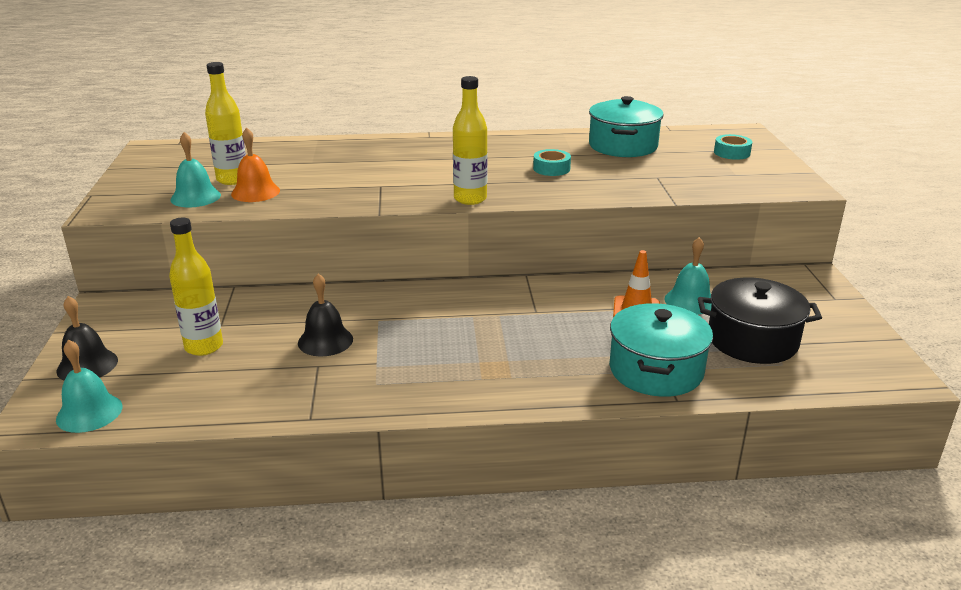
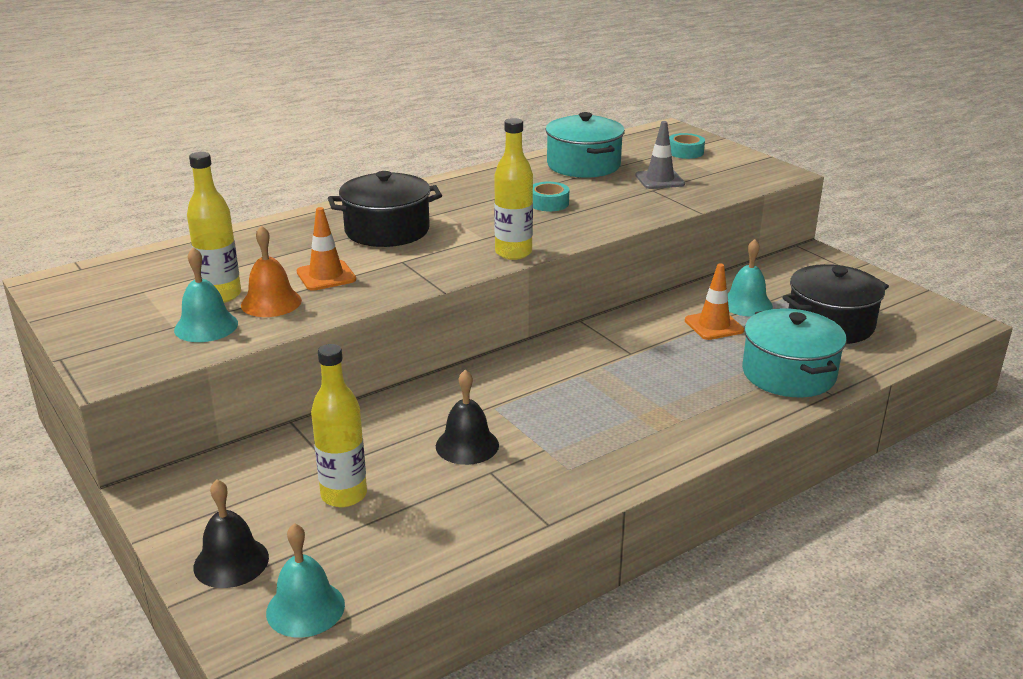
camera: 30 degrees left, 0 degrees up
(315, 183) = (326, 276): none -> orange traffic cone
(400, 162) = (387, 230): none -> black pot
(675, 170) = (659, 180): none -> grey traffic cone

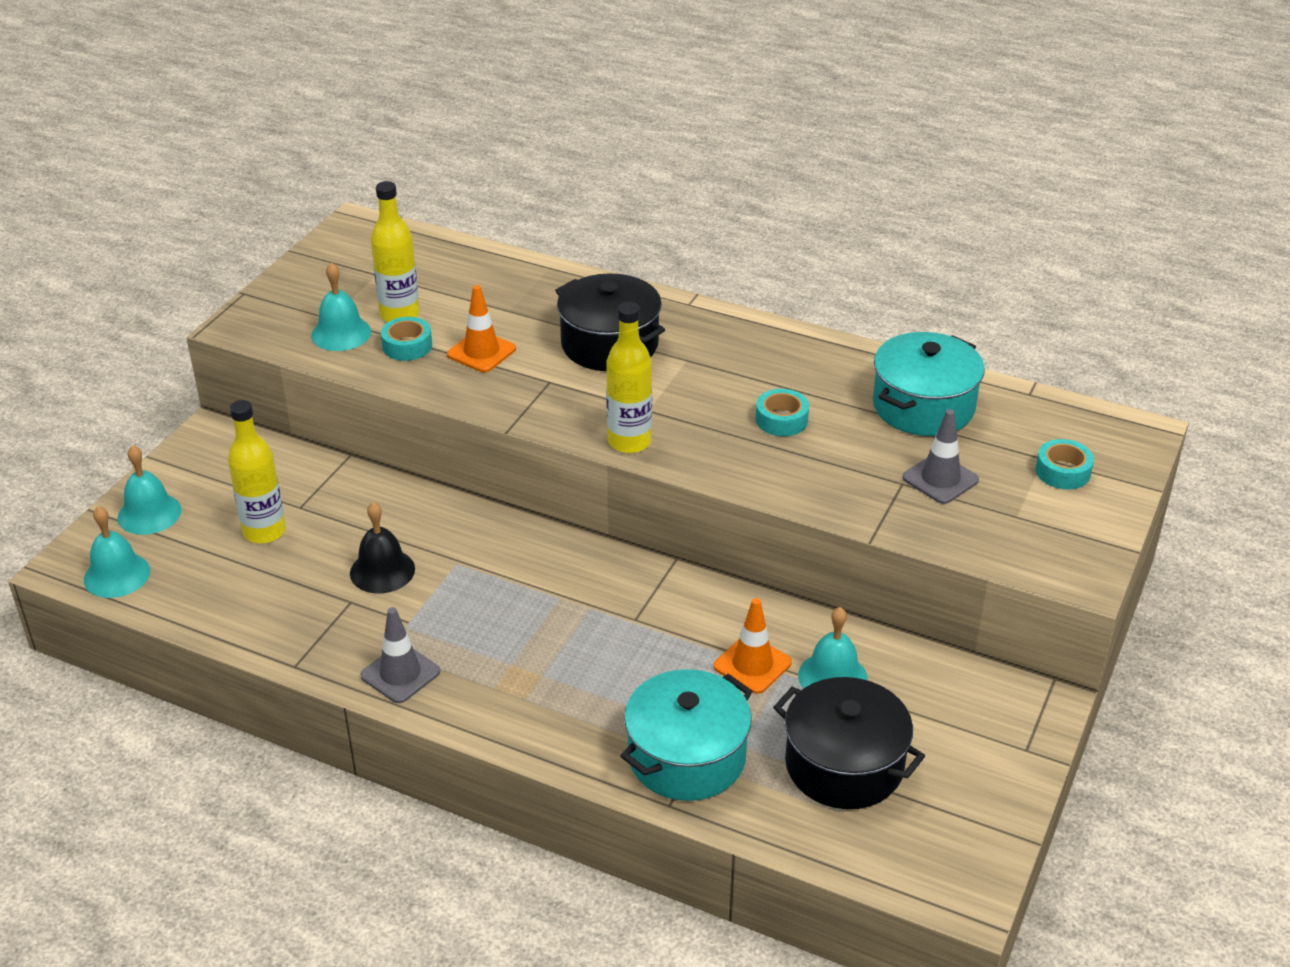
camera: 60 degrees right, 10 degrees up
(231, 562) = (149, 513): black bell -> turquoise bell
(271, 302) = (407, 346): orange bell -> turquoise tape
(606, 470) = (400, 674): none -> grey traffic cone

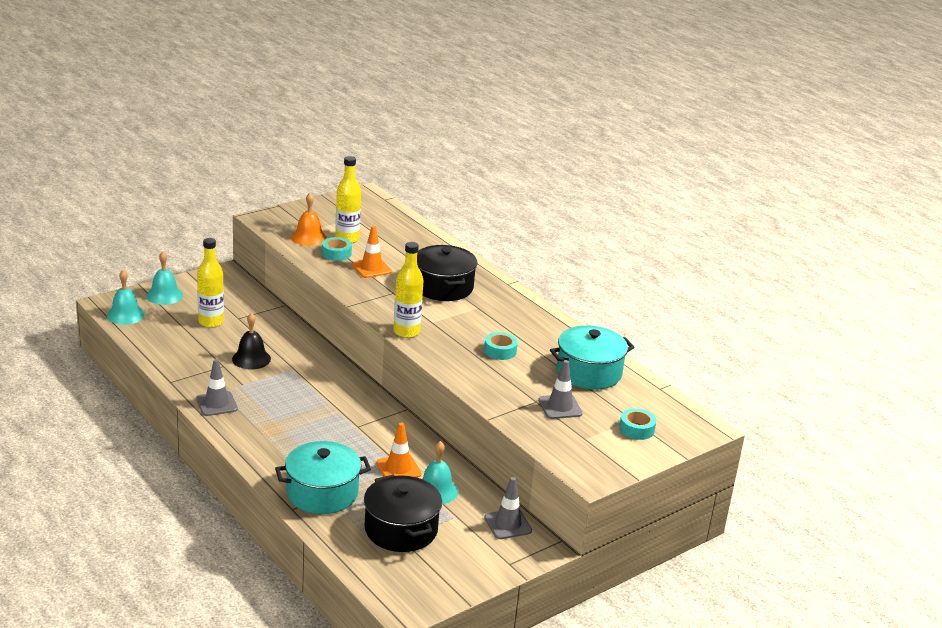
camera: 25 degrees right, 10 degrees down
(341, 333) = (309, 237): turquoise bell -> orange bell
(969, 686) = (508, 524): none -> grey traffic cone

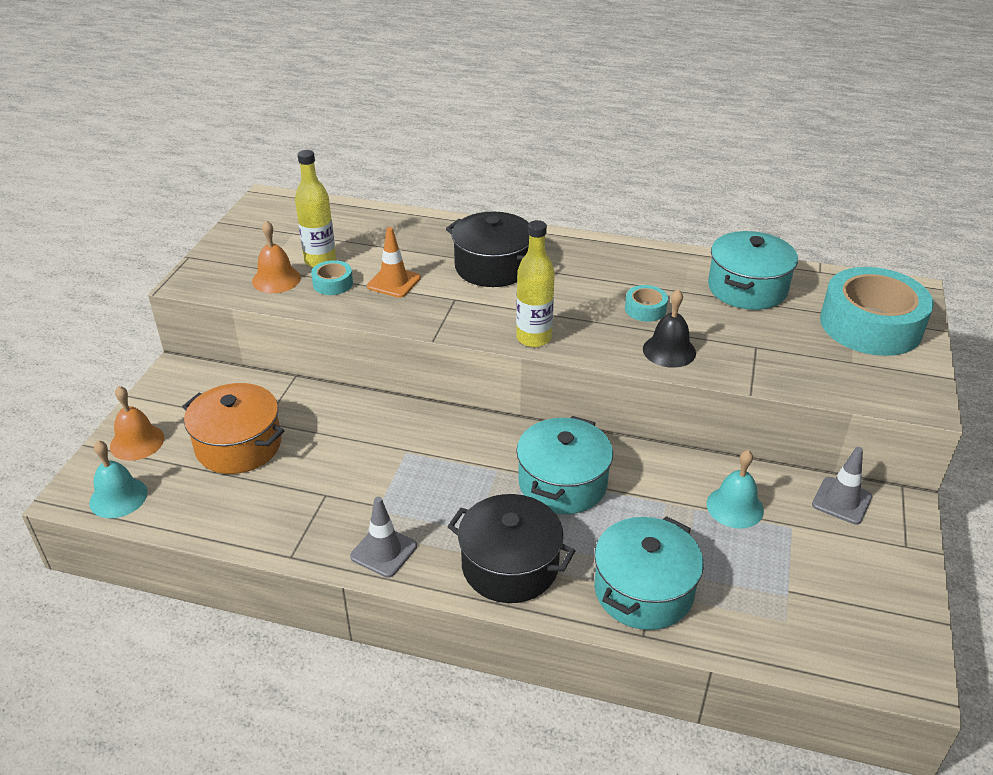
camera: 35 degrees left, 10 degrees up
(164, 295) = (137, 442): turquoise bell -> orange bell
(211, 322) = (239, 445): yellow bottle -> orange pot
(251, 359) = (346, 466): black bell -> black bell (669, 350)
(354, 427) = (562, 483): none -> turquoise pot
(398, 469) = (668, 505): orange traffic cone -> none
(401, 529) = (771, 579): black pot -> black pot (510, 566)
(560, 407) = (783, 340): grey traffic cone -> none
(636, 429) = (870, 325): turquoise tape -> turquoise tape, size x2.34

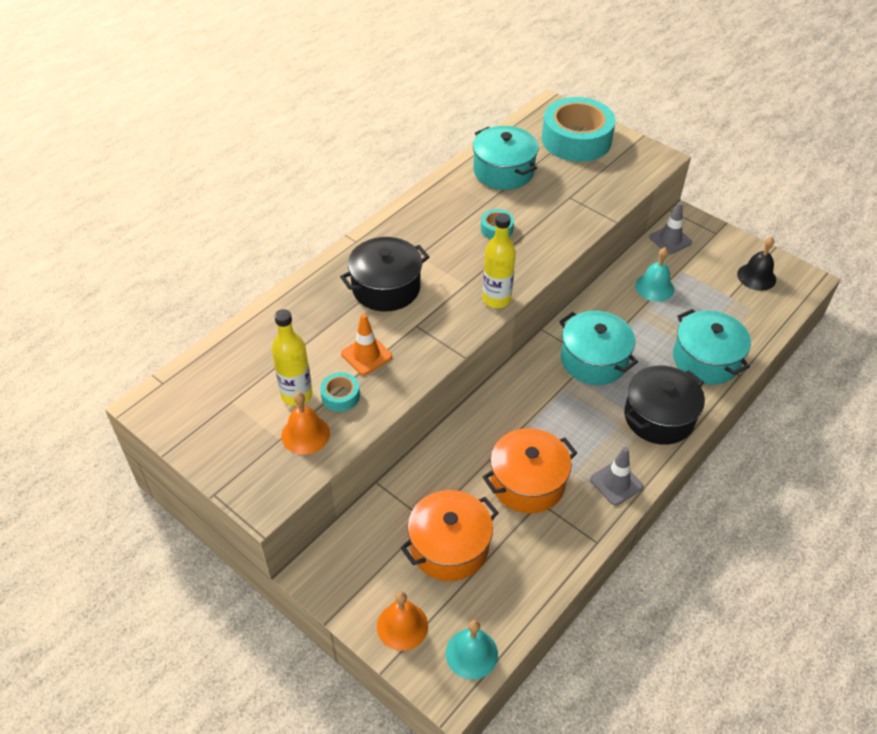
camera: 65 degrees left, 10 degrees up
(347, 478) = (527, 482): none -> orange pot
(669, 350) = (551, 238): black bell -> black bell (756, 277)

